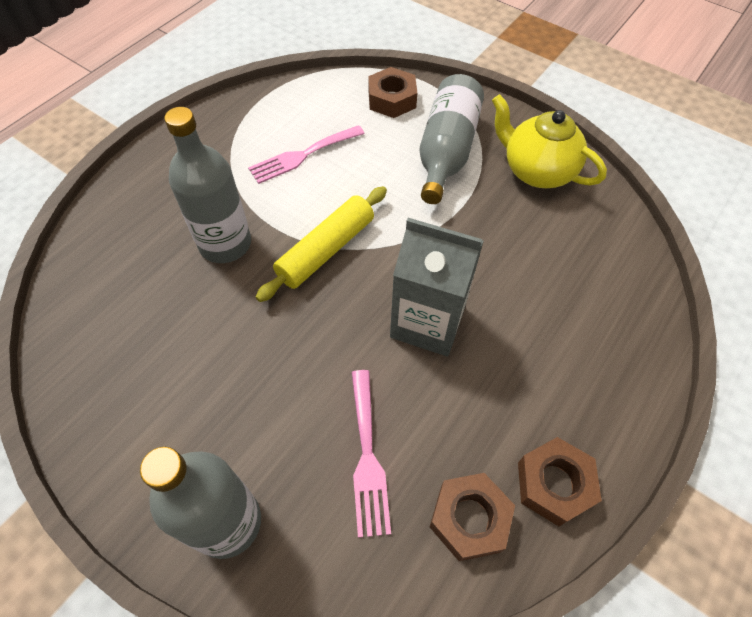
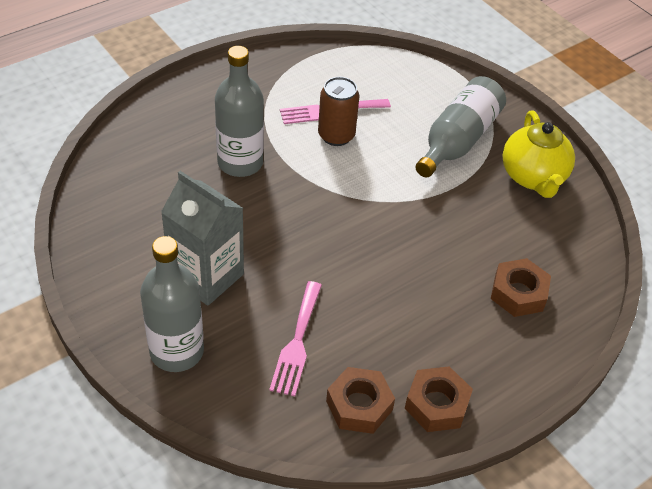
camera: 15 degrees right, 10 degrees down
(319, 181) = (336, 135): none -> brown can
(326, 250) = (321, 190): yellow rolling pin -> none
(392, 99) = (427, 85): brown nut -> brown nut (518, 293)
(427, 322) = (384, 265): grey carton -> grey carton (206, 276)
(536, 171) = (533, 177): yellow teapot -> yellow teapot turned 150 degrees counterclockwise

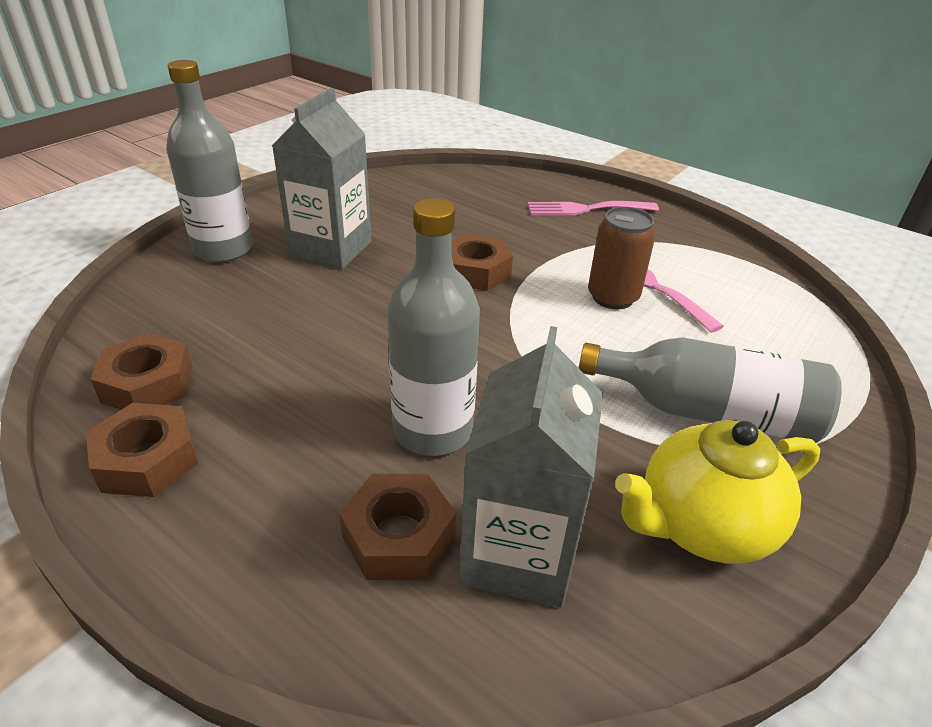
camera: 75 degrees right, 10 degrees down
(240, 163) = (511, 241): grey bottle -> grey bottle (433, 430)
(277, 195) = (475, 271): none -> brown nut
(297, 343) = (246, 320): pink fork -> pink fork (585, 209)
(537, 249) = (518, 553): none -> grey carton

